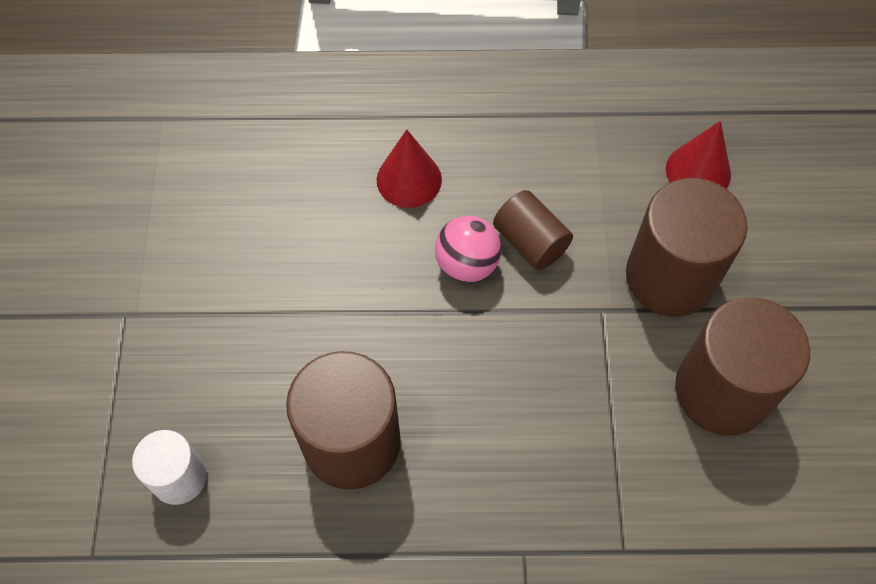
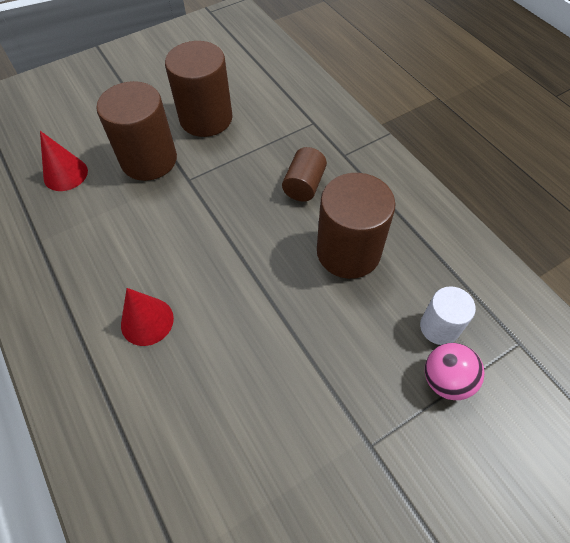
camera: 120 degrees left, 5 degrees down
(467, 264) = (196, 254): pink ball -> pink ball (446, 380)
(530, 242) = (161, 230): brown cylinder -> brown cylinder (304, 185)

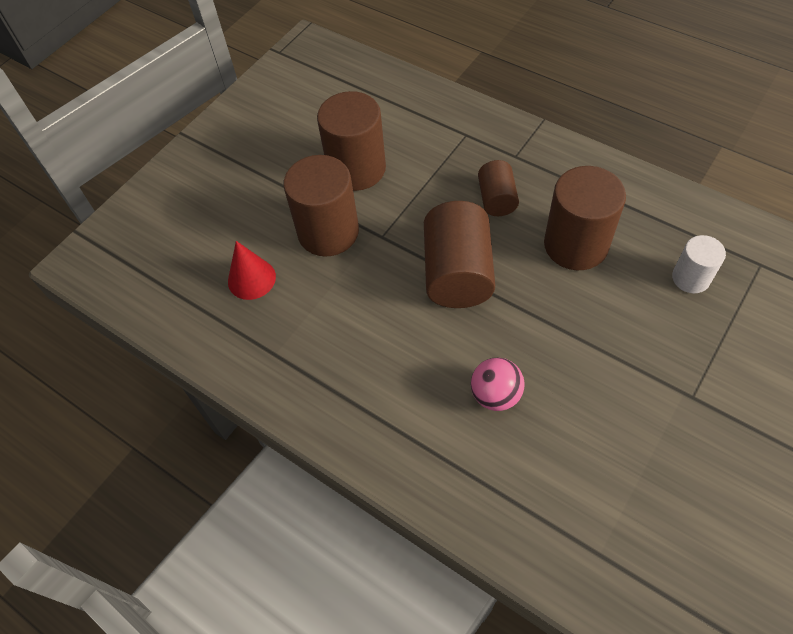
camera: 20 degrees left, 0 degrees up
(147, 321) = (436, 380): red cone -> none
(228, 235) = (457, 273): none -> brown cylinder
(446, 380) = (720, 319): pink ball -> pink ball (495, 395)

